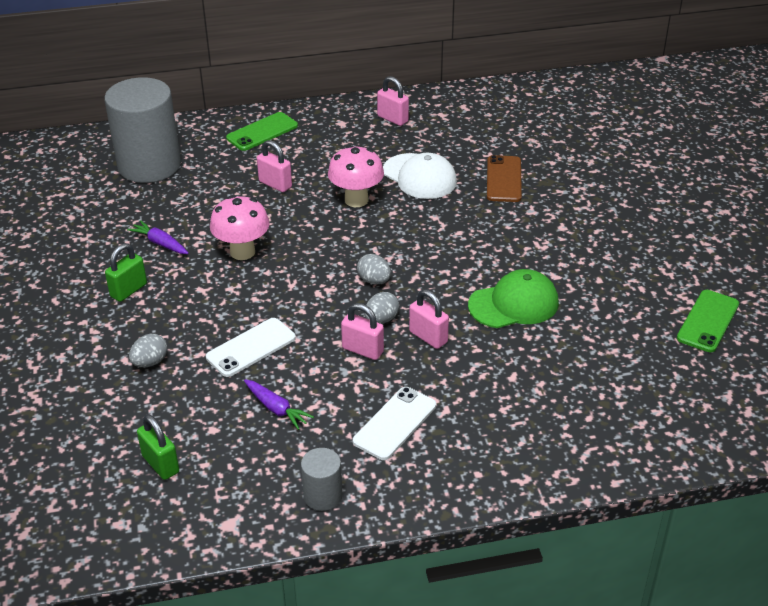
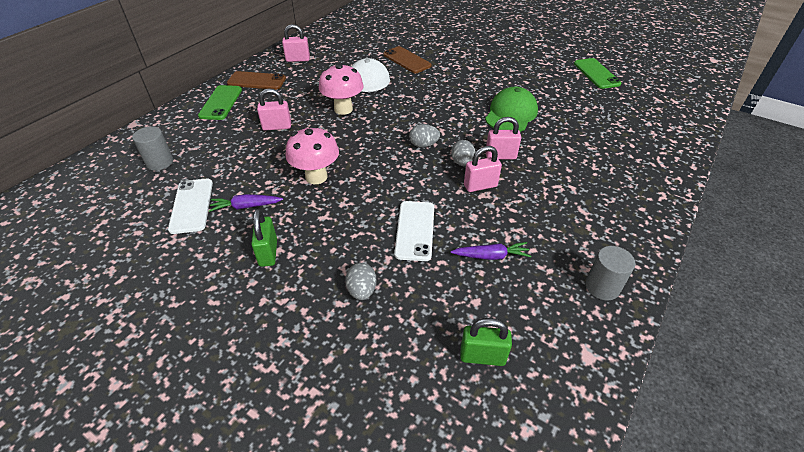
camera: 45 degrees left, 5 degrees up
(149, 165) = (160, 162): grey cylinder -> grey cylinder, size x0.45
(322, 124) = (256, 81): none -> brown phone
(394, 423) = (563, 213): white phone -> white phone (191, 205)

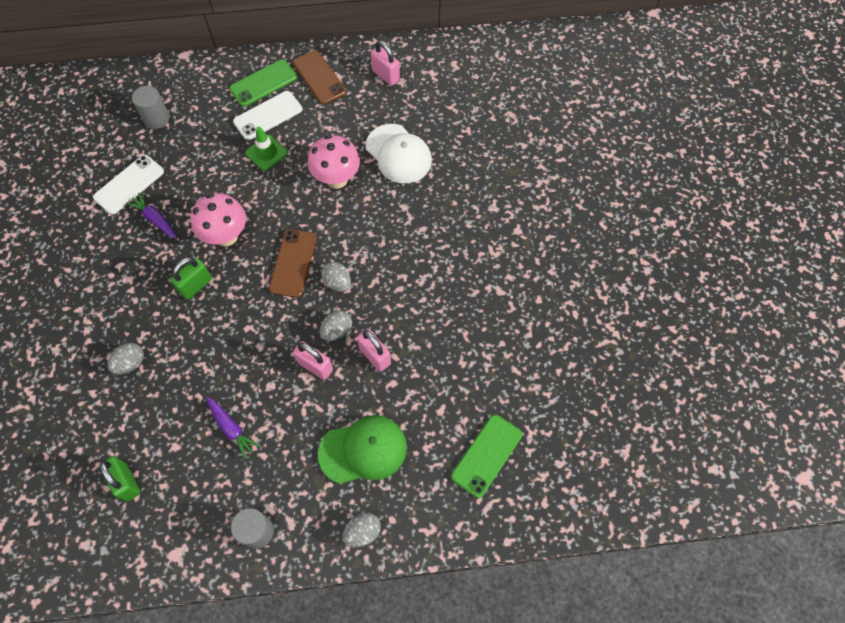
camera: 50 degrees right, 20 degrees up
(268, 253) = (121, 275): green padlock -> green padlock (195, 285)
(277, 127) = (266, 153): pink padlock -> green traffic cone
(406, 60) = (475, 164): brown phone -> brown phone (293, 263)
(415, 230) = (219, 354): white phone -> white phone (268, 116)
(511, 114) = (457, 323): green cap -> green cap (363, 450)
(596, 74) = (627, 360): green phone -> green phone (487, 455)
(643, 227) = (363, 532): none -> grey egg

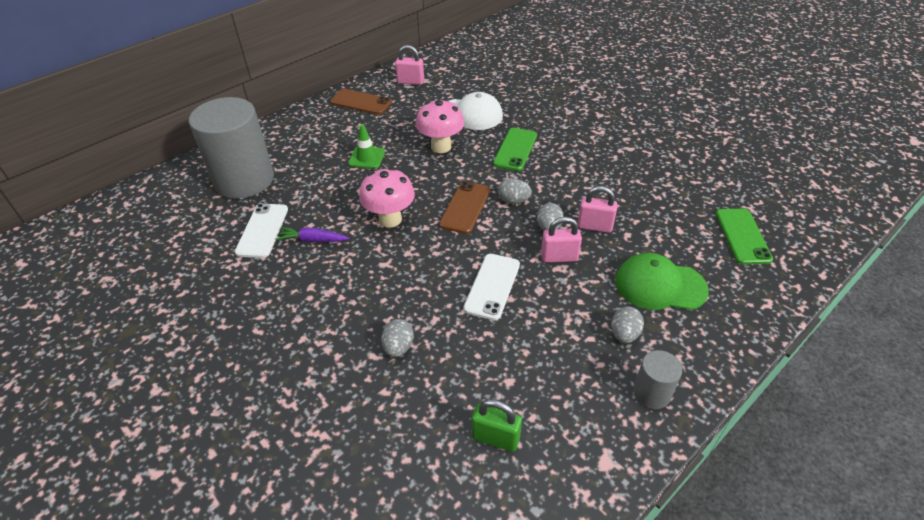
camera: 35 degrees left, 20 degrees down
(156, 118) = (244, 180): grey cylinder -> grey cylinder, size x2.22
(195, 285) = (399, 262): green padlock -> none
(231, 428) = (542, 336): purple carrot -> none
(263, 83) = (319, 122): green phone -> green phone (515, 149)
(268, 116) = (343, 138): white phone -> white phone (492, 286)
(293, 263) = (465, 207): brown phone -> brown phone turned 45 degrees clockwise
(363, 450) = (660, 285): green cap -> green cap turned 120 degrees counterclockwise
(363, 532) = (727, 336): grey egg -> grey egg (624, 334)

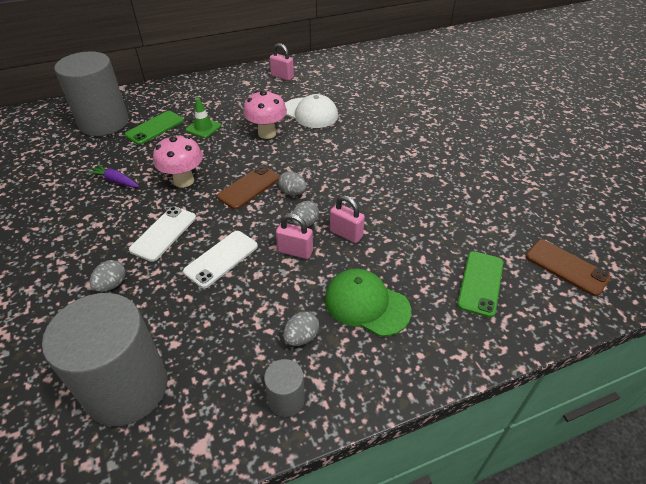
camera: 20 degrees right, 0 degrees up
(262, 230) = (87, 163): white phone -> white phone (163, 233)
(361, 102) = (232, 84): brown phone -> brown phone (566, 267)
(495, 438) = (127, 388): green padlock -> grey cylinder
(515, 149) = (326, 150): green phone -> green phone (155, 128)

